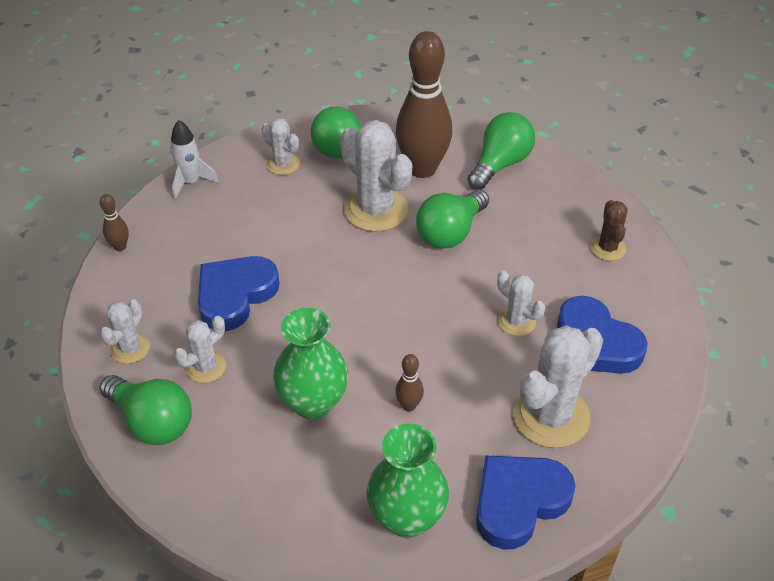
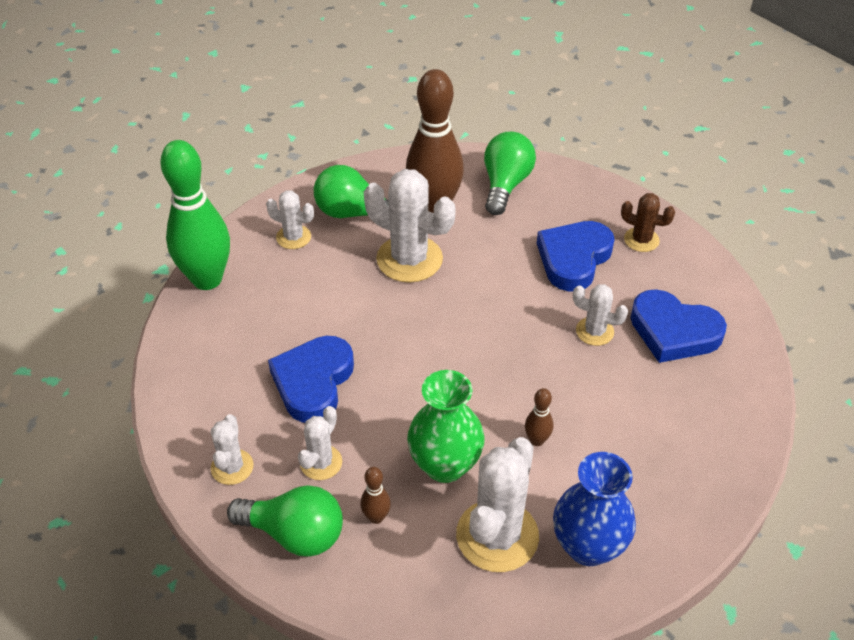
camera: 20 degrees left, 0 degrees up
(120, 246) = (166, 366): brown bowling pin -> brown bowling pin (376, 517)
(191, 182) = (207, 279): white rocket -> green bowling pin
(406, 517) = (588, 546): green vase -> blue vase
(450, 232) = (492, 263): green light bulb -> none
(519, 502) = (680, 498): blue heart -> blue heart (573, 259)
(551, 416) = (668, 410): white cactus -> white cactus (497, 536)
(607, 248) = (641, 240): brown cactus -> brown cactus turned 45 degrees counterclockwise

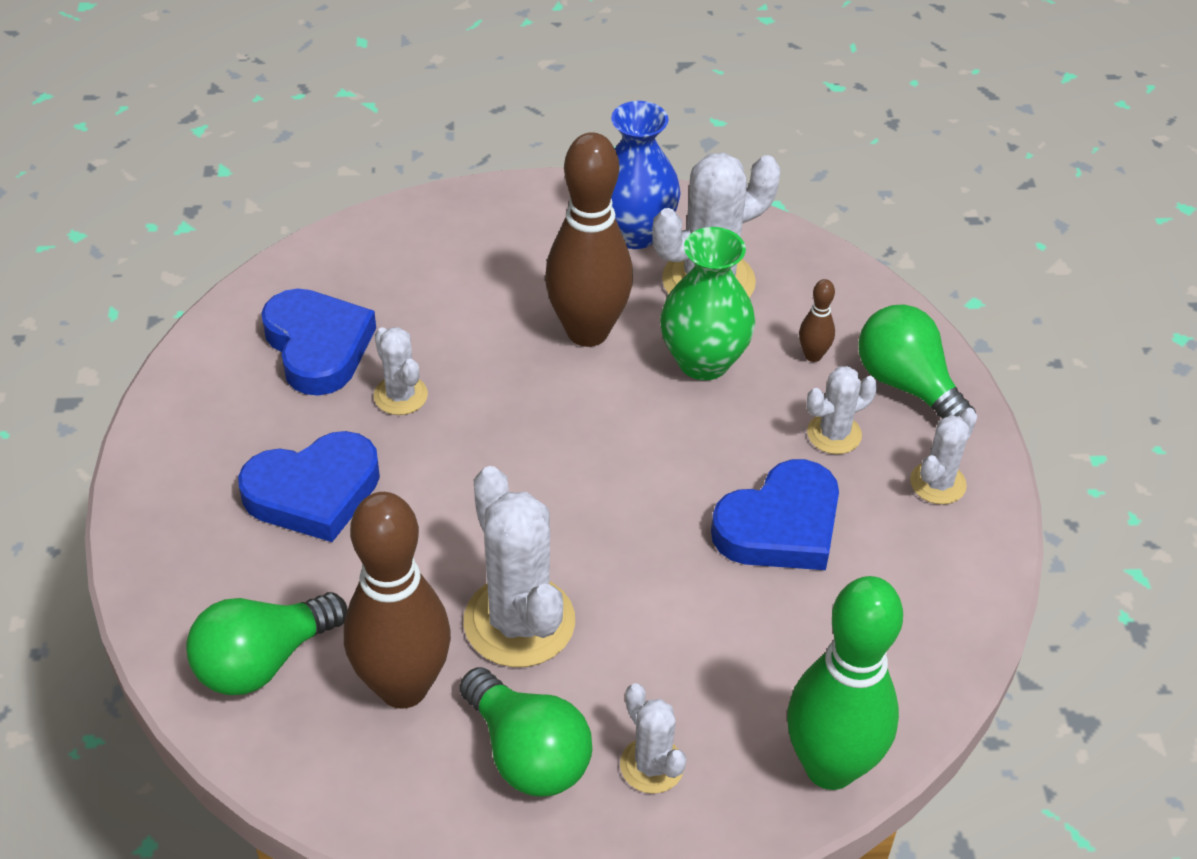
camera: 145 degrees left, 0 degrees up
(537, 440) = (587, 332): brown bowling pin -> brown bowling pin, size x2.43
(641, 240) = (202, 465): brown cactus -> none

